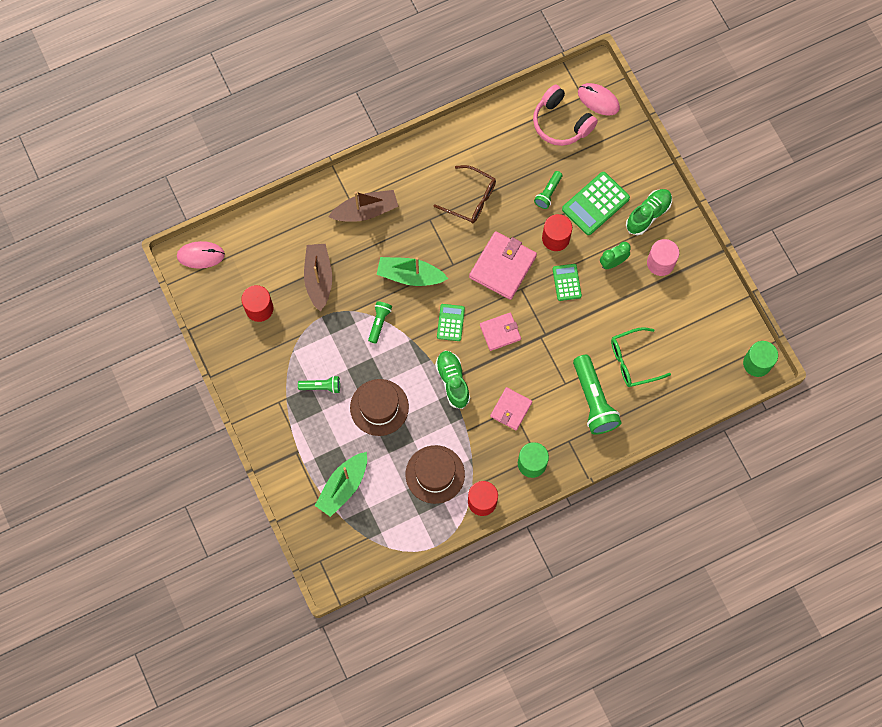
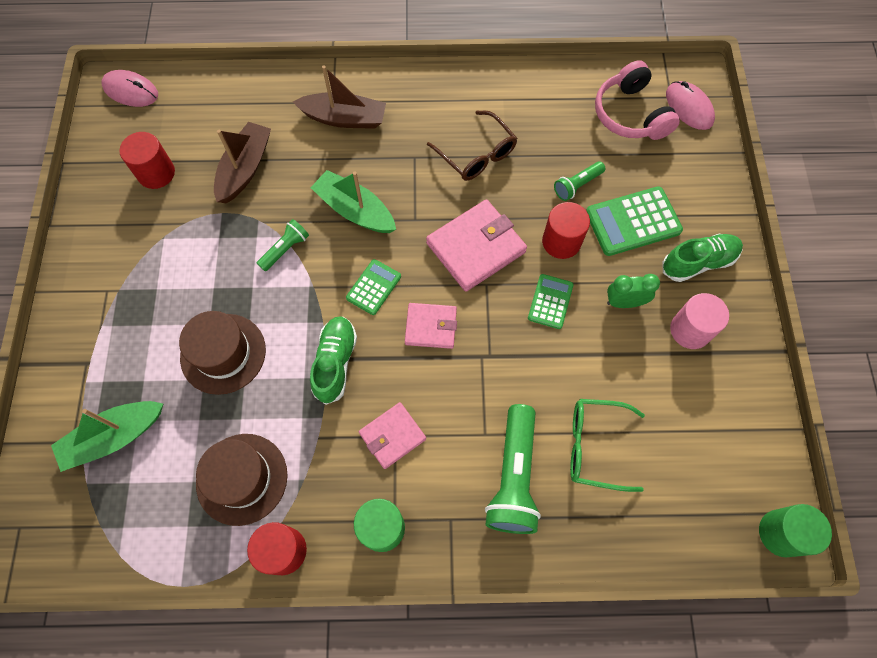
camera: 25 degrees right, 5 degrees down
(321, 387) = (169, 295): green flashlight -> none

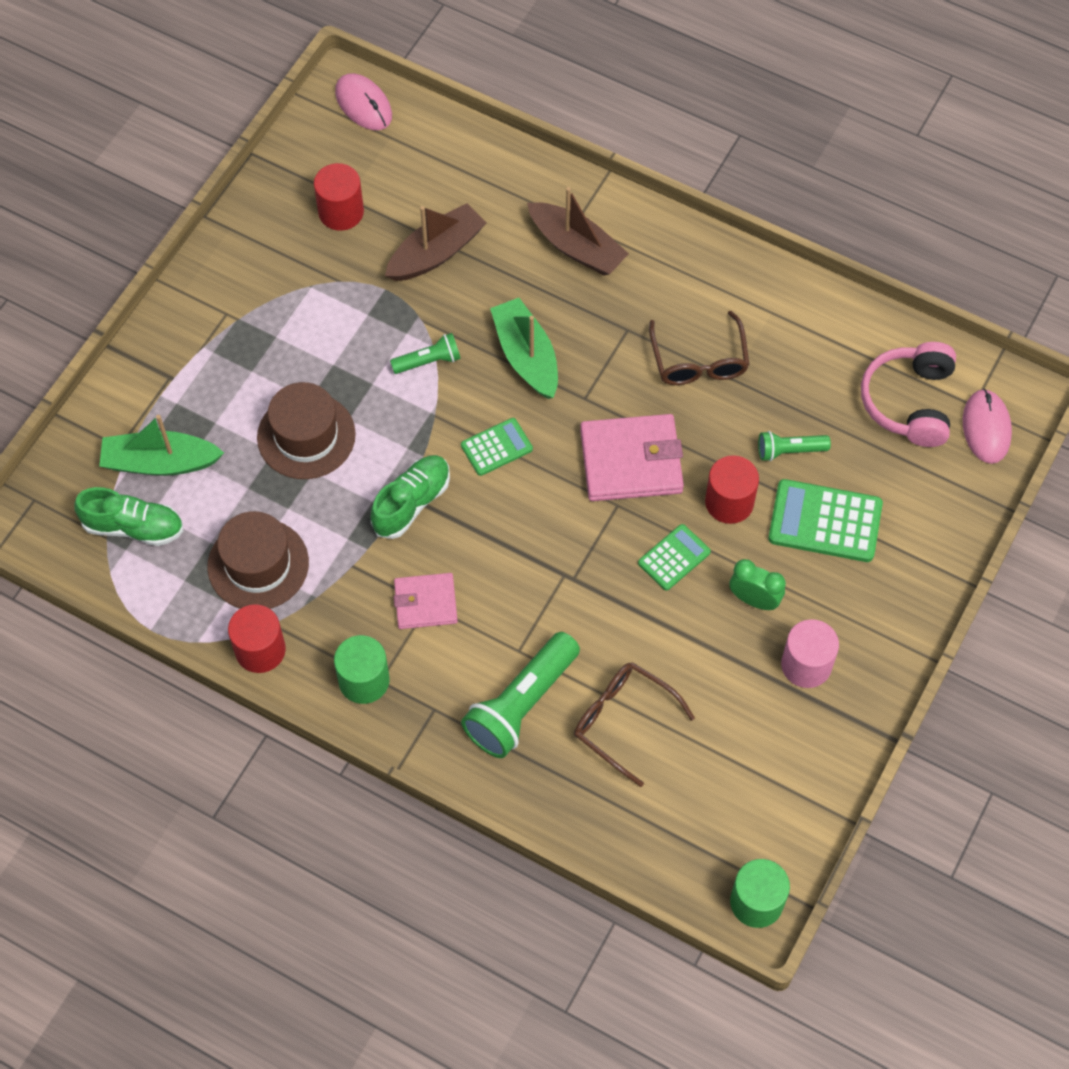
camera: 30 degrees right, 5 degrees down
(431, 327) = (530, 518): pink wallet -> none
(595, 446) = (623, 721): green glasses -> brown glasses
(698, 262) = (867, 602): green shoe -> green shoe (134, 527)

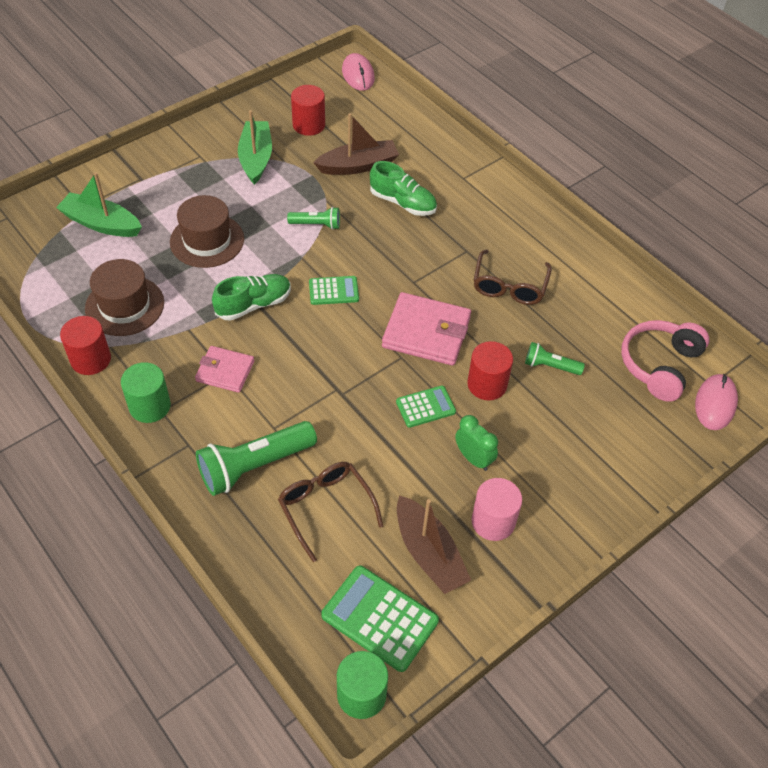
camera: 20 degrees right, 10 degrees down
(134, 527) = (58, 255): green shoe -> green shoe (403, 203)
(526, 356) = (386, 243): green boat -> green boat (256, 158)
(576, 247) = (456, 192): brown boat -> brown boat (429, 553)
(825, 521) = (556, 423): green calculator -> green calculator (380, 618)

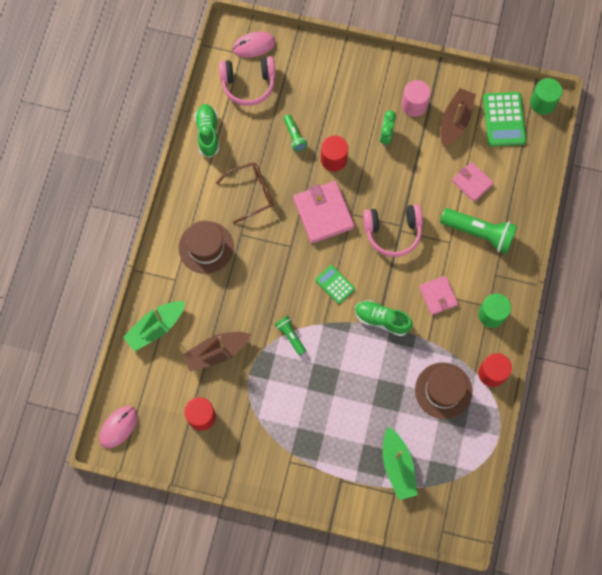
camera: 125 degrees left, 20 degrees up
(207, 240) = (357, 389): brown hat -> brown hat (206, 247)
(256, 158) = (262, 423): green boat -> green boat (156, 327)
(326, 508) = (472, 182): brown glasses -> pink wallet
(341, 380) = (393, 232): none -> pink headphones
(358, 166) = (216, 352): brown boat -> brown boat turned 60 degrees counterclockwise
(403, 203) = (229, 299): green shoe -> green shoe (208, 133)
(425, 407) = (374, 179): green calculator -> none

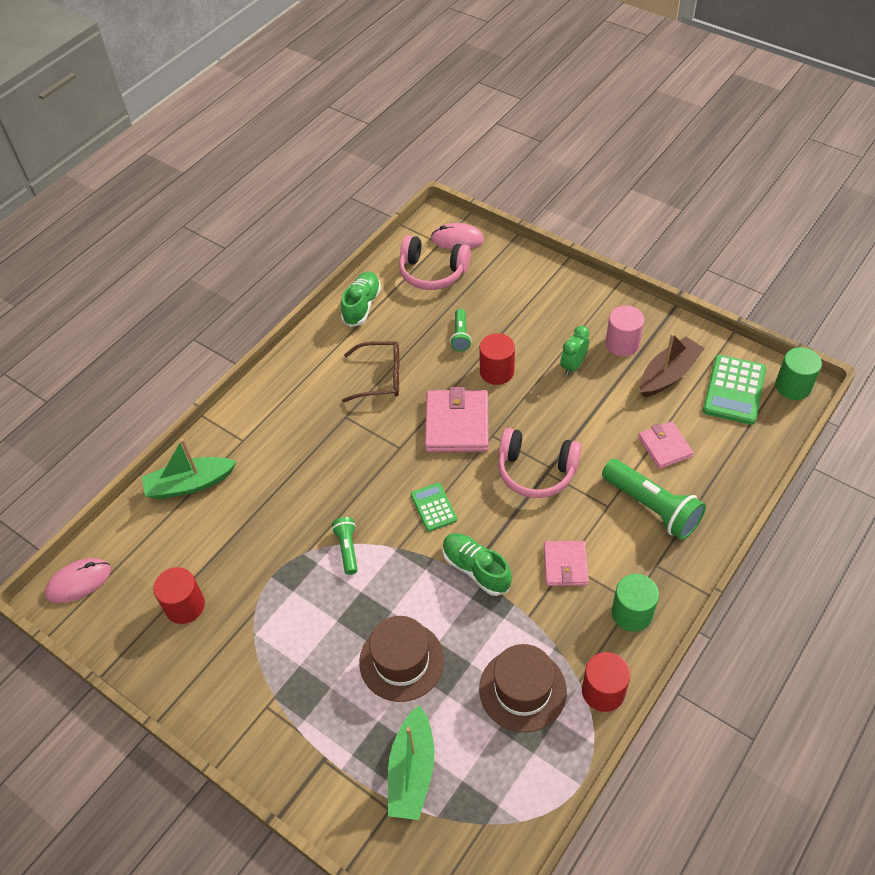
camera: 25 degrees right, 20 degrees down
(206, 247) = (297, 417): brown hat -> brown hat (401, 661)
(216, 352) = (245, 536): brown boat -> none

